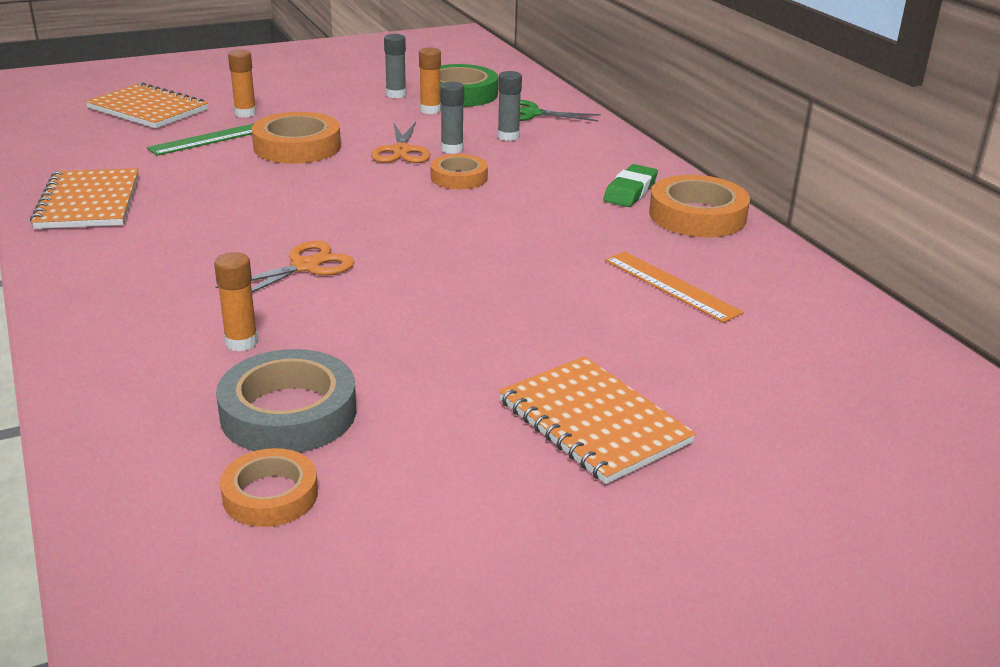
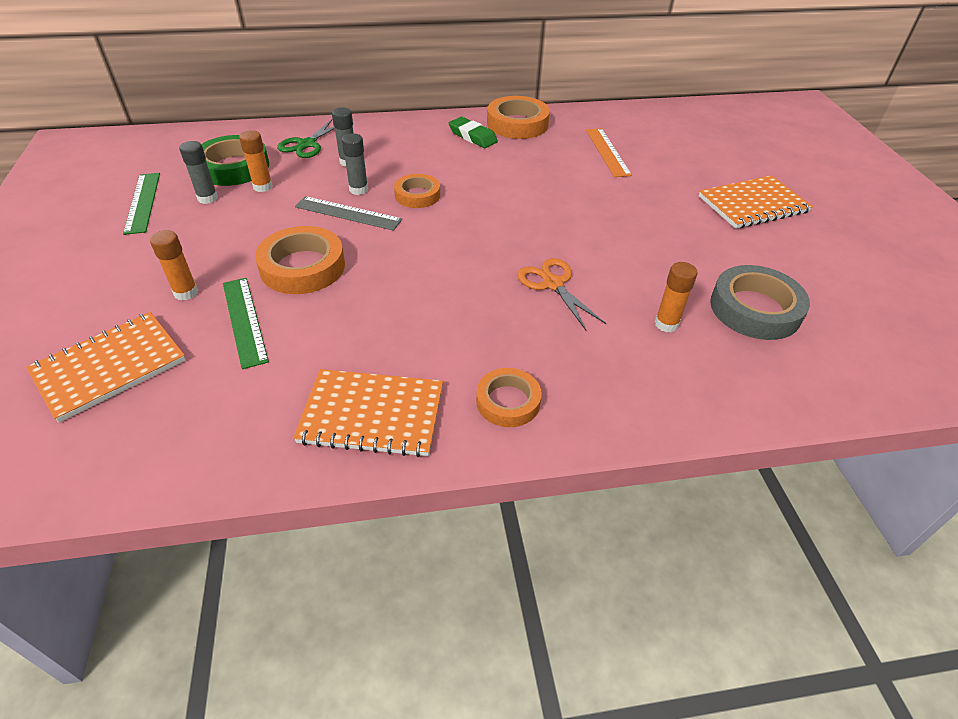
camera: 75 degrees left, 15 degrees up
(270, 495) = (842, 323): orange tape -> orange tape (508, 401)
(376, 75) = (142, 202): none -> green ruler
(401, 151) = (348, 213): orange scissors -> grey ruler
(671, 286) = (607, 152): orange ruler -> orange ruler turned 75 degrees counterclockwise

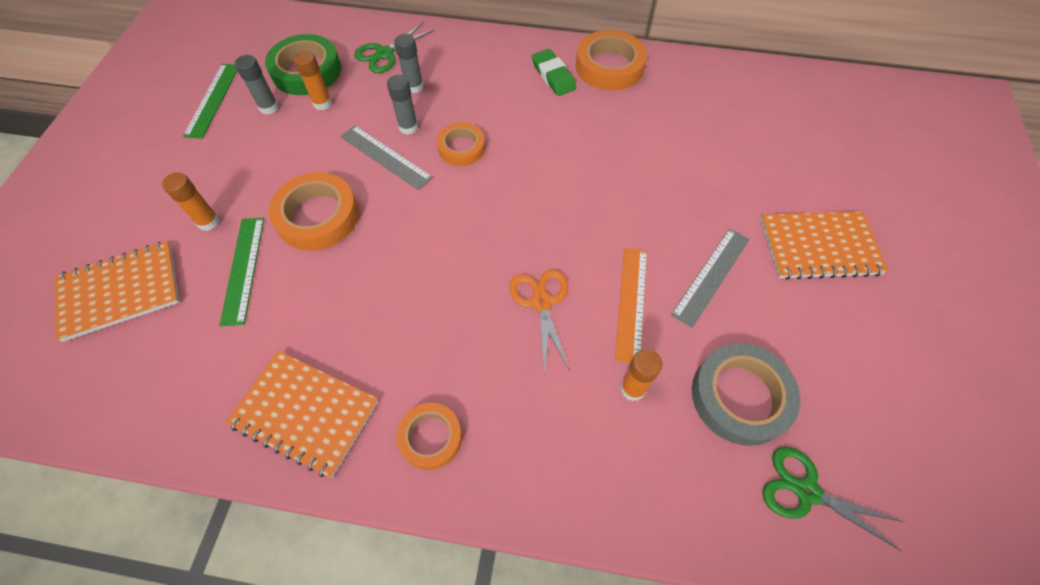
camera: 20 degrees right, 15 degrees up
(607, 152) = (689, 129): orange ruler -> orange ruler (631, 303)
(682, 238) = (711, 276): none -> grey ruler
(844, 356) = (806, 491): none -> green scissors

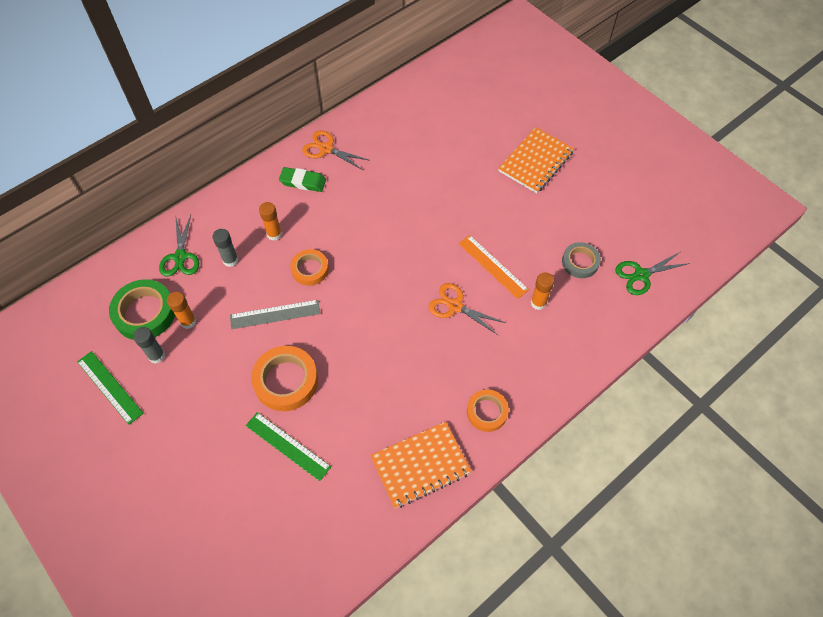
camera: 50 degrees left, 0 degrees up
(120, 291) = (236, 529): orange notebook -> none
(208, 222) = (227, 447): orange glue stick -> orange glue stick (274, 234)
(408, 127) = (263, 286): grey glue stick -> none
(609, 66) = (326, 149): orange tape -> orange scissors
(711, 276) = (509, 219): grey ruler -> none
(740, 397) = (580, 262): grey tape -> grey tape, size x0.63

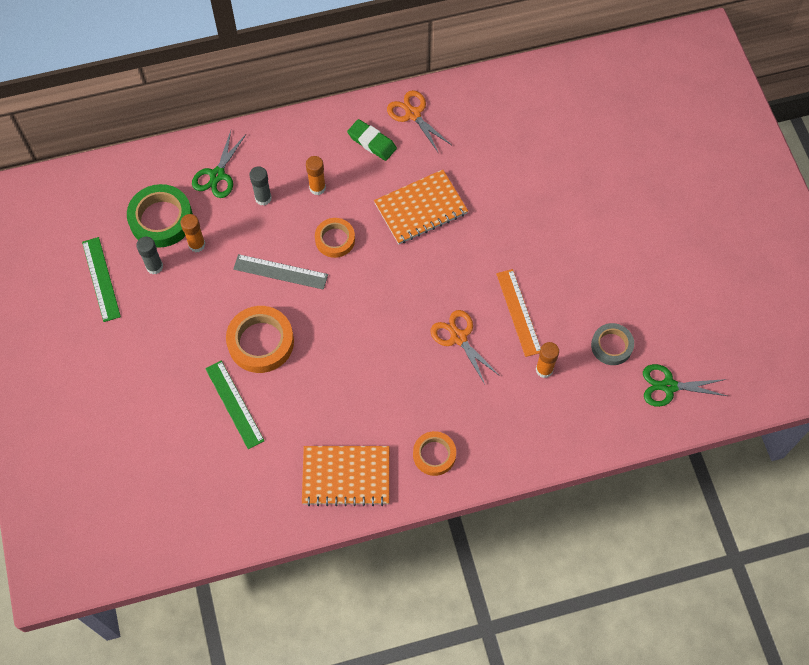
camera: 25 degrees right, 5 degrees up
(535, 161) = (627, 216): orange notebook -> orange notebook (420, 208)

